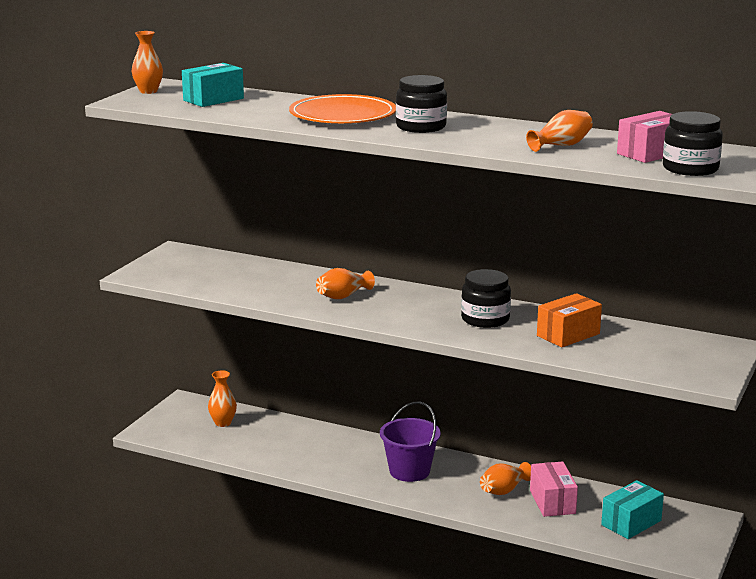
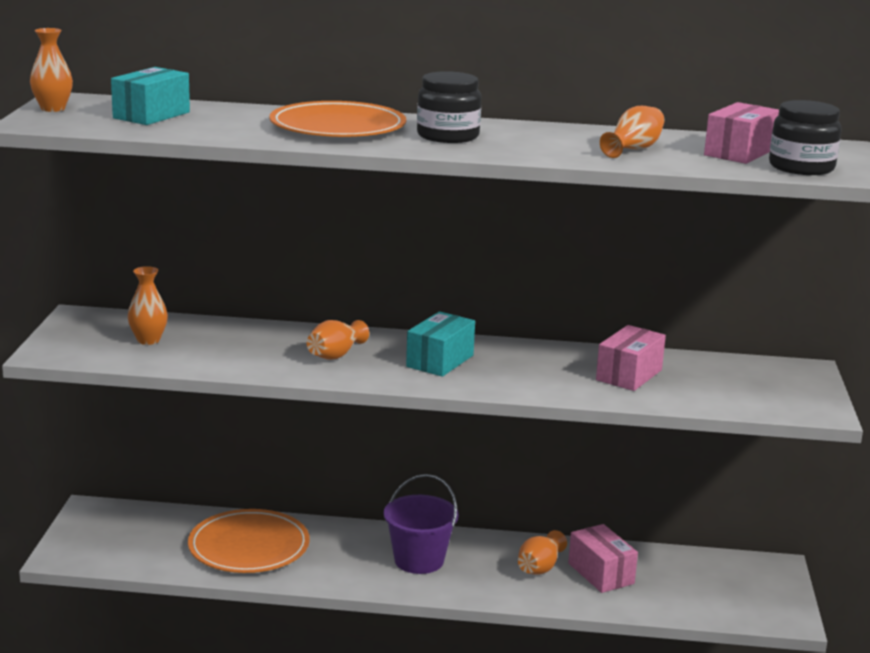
camera: 20 degrees left, 0 degrees up
(223, 423) = (156, 531): orange vase -> orange vase (148, 340)
(285, 443) = (249, 546): none -> orange plate
(485, 319) = (523, 366): black jar -> none
(568, 335) = (629, 375): orange box -> pink box
(631, 523) = (698, 585): turquoise box -> turquoise box (440, 361)

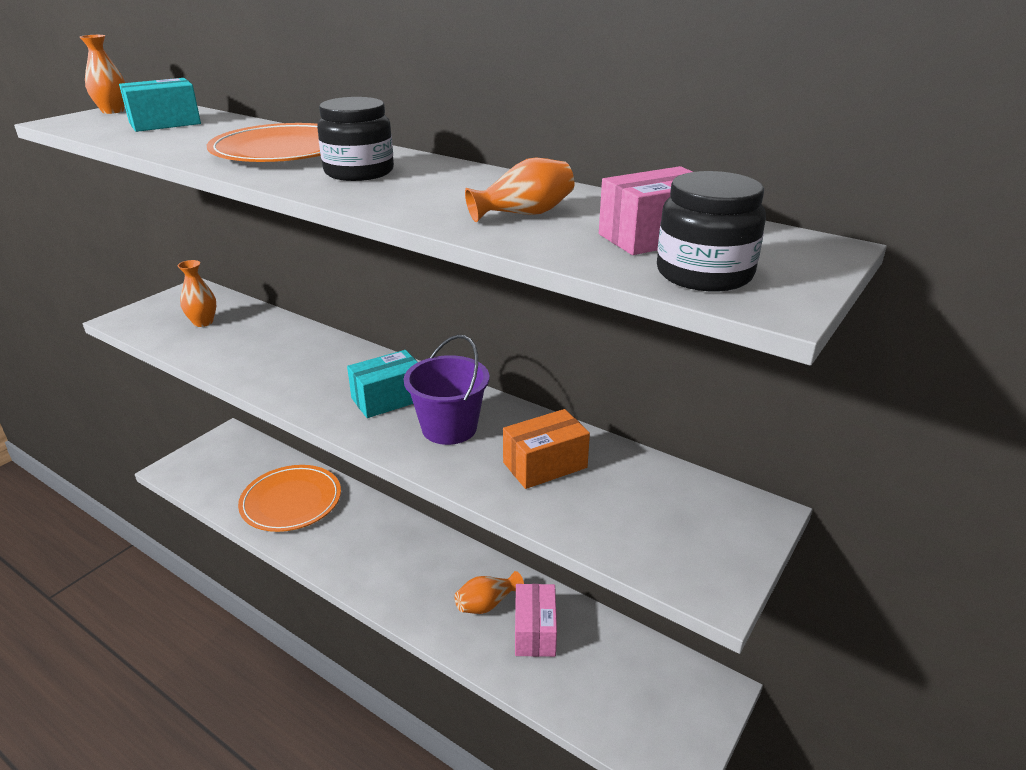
camera: 30 degrees right, 10 degrees up
(335, 355) = (313, 370): orange vase -> none
(419, 560) = (397, 559): purple bucket -> purple bucket (449, 428)
(629, 375) = (545, 465): pink box -> orange box

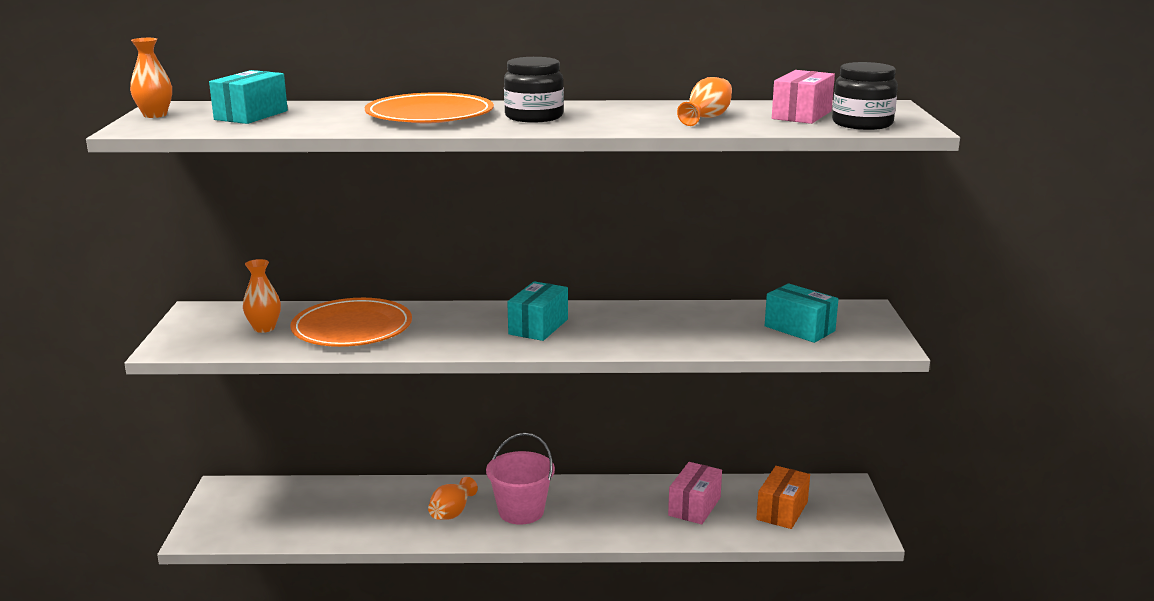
camera: 35 degrees left, 10 degrees down
(291, 501) = (372, 510): orange plate -> orange plate (352, 328)
(388, 558) = (521, 511): none -> pink bucket
(449, 428) = (614, 328): purple bucket -> none
(487, 604) = (639, 506): orange vase -> orange vase (452, 512)
(535, 631) = (694, 506): pink box -> pink box turned 60 degrees clockwise
(545, 465) = (711, 326): orange box -> orange box (782, 511)
(637, 510) = (799, 328): none -> turquoise box

